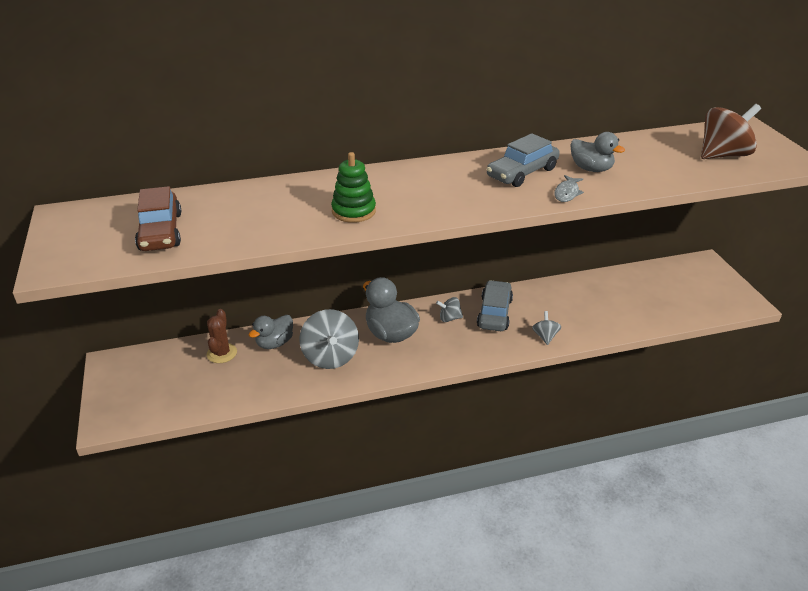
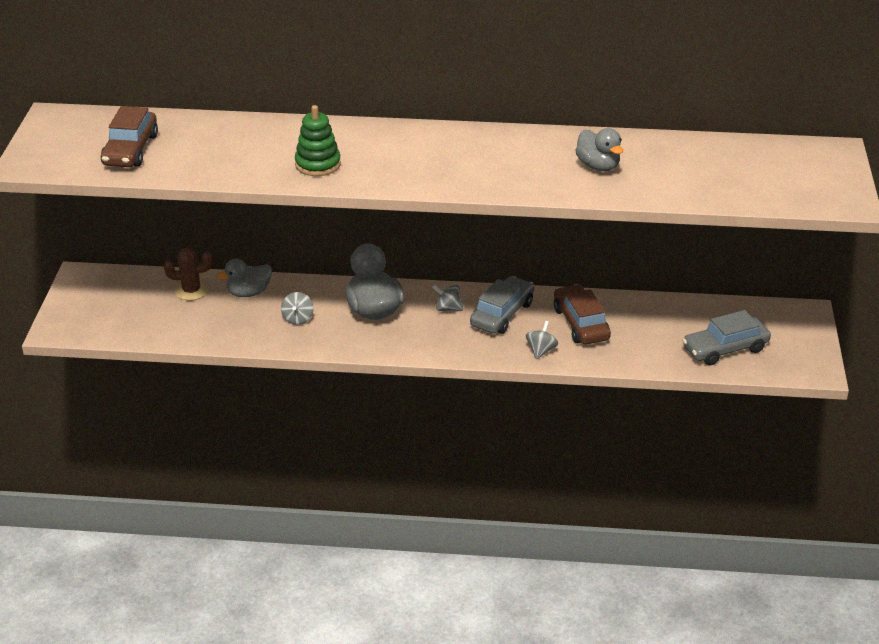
camera: 20 degrees right, 0 degrees up
(222, 353) = (191, 291): brown cactus -> brown cactus turned 60 degrees clockwise
(330, 356) = (298, 318): grey spinning top -> grey spinning top, size x0.50
(522, 173) = (519, 156): grey car -> grey car (725, 349)
(558, 307) = (581, 324): none -> brown car
(567, 193) = (547, 187): grey fish -> none
(723, 155) = (766, 178): brown spinning top -> none

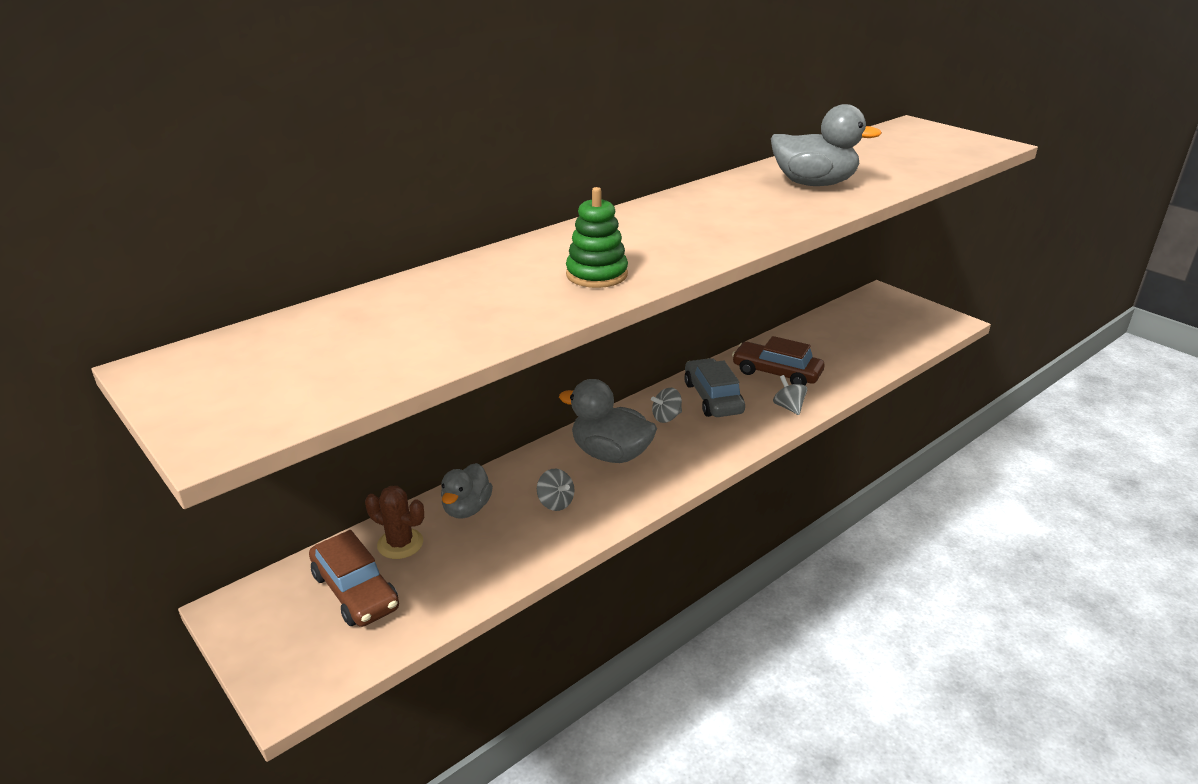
camera: 45 degrees left, 5 degrees down
(130, 150) = (349, 354): brown car -> brown car (355, 591)
(191, 291) = (400, 544): brown cactus -> brown cactus turned 75 degrees clockwise
(598, 166) = (814, 184): grey duck -> grey duck, size x1.51
(725, 349) = (887, 338): grey car -> none

